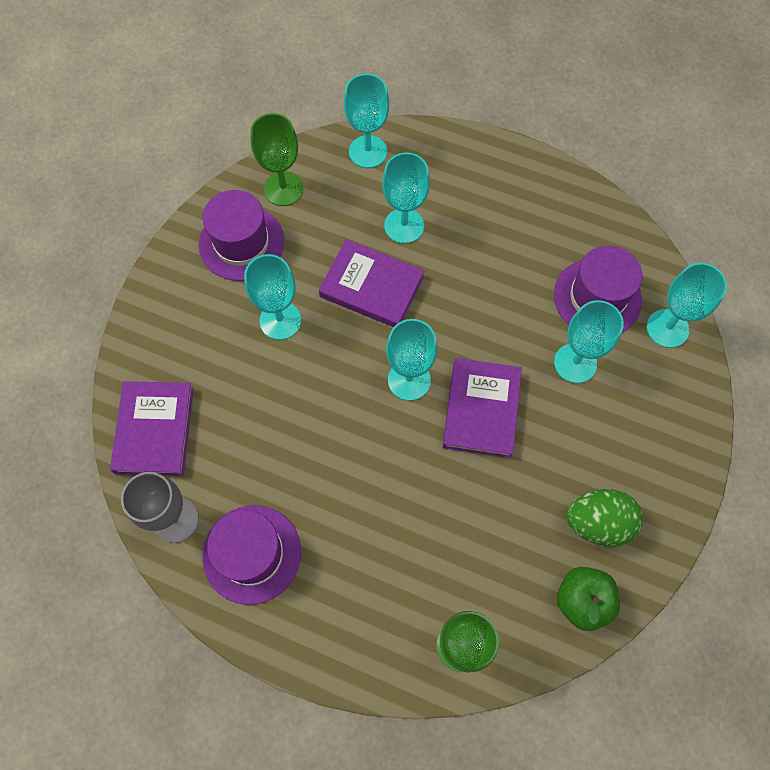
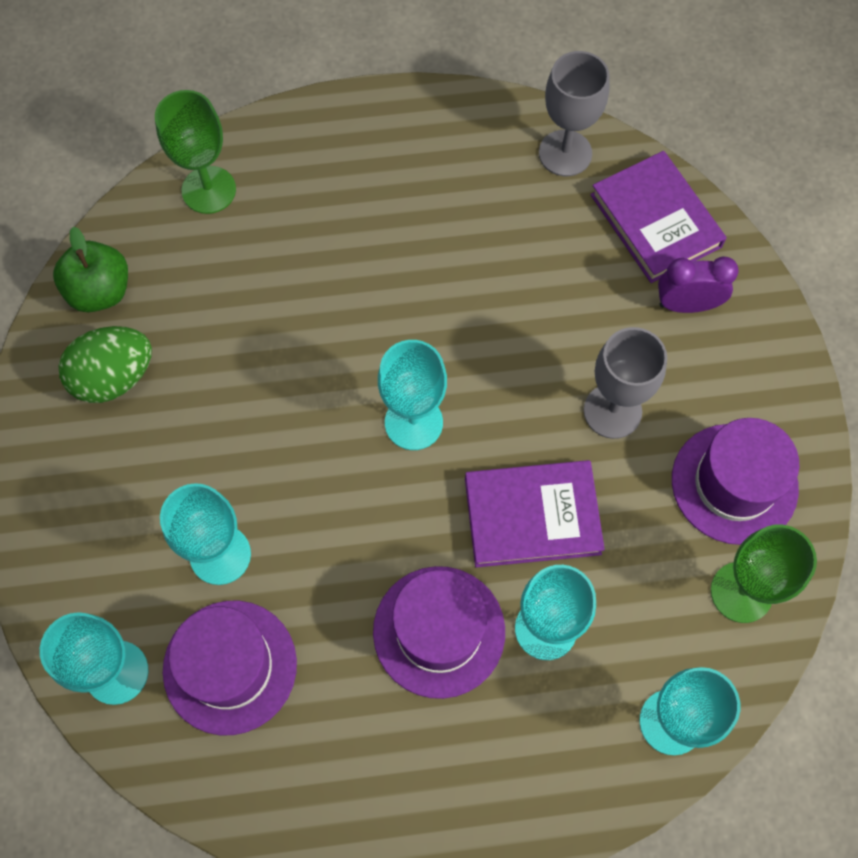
camera: 150 degrees right, 0 degrees up
(182, 361) = (686, 304): none -> purple clock
(252, 554) = (466, 163): purple hat -> purple hat (439, 631)
(280, 320) = (612, 411): turquoise goblet -> grey goblet
(481, 409) = (308, 433): purple book -> none

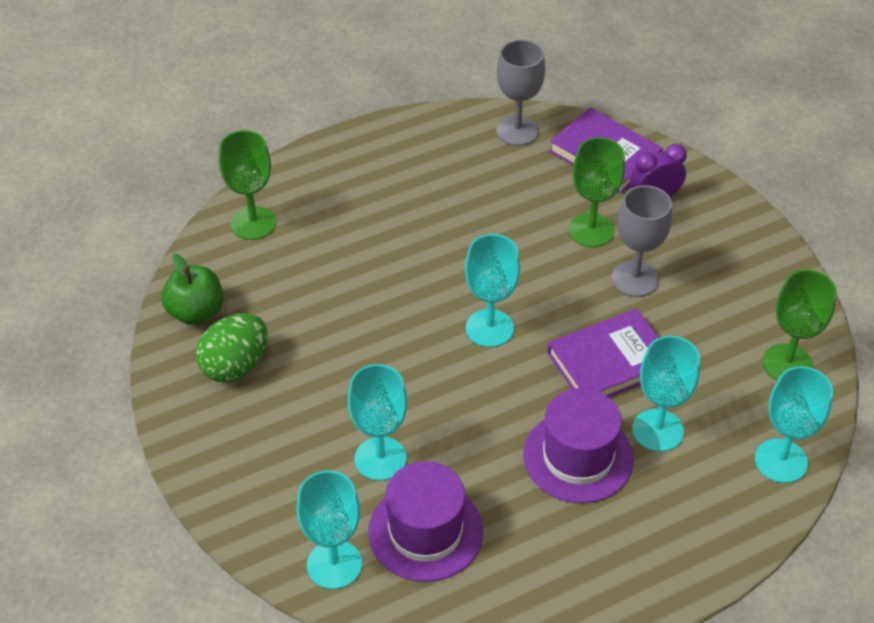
camera: 20 degrees left, 20 degrees down
(591, 325) = (591, 230): none -> green goblet
(734, 483) = (746, 298): purple hat -> none

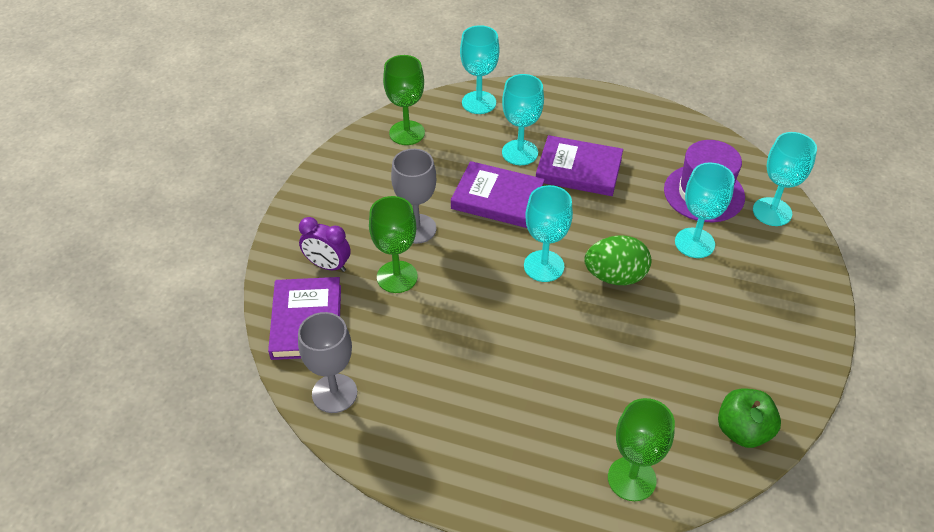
camera: 135 degrees left, 0 degrees up
(235, 366) = (743, 365): green egg -> green egg (615, 276)
(578, 457) = (578, 170): purple hat -> purple book

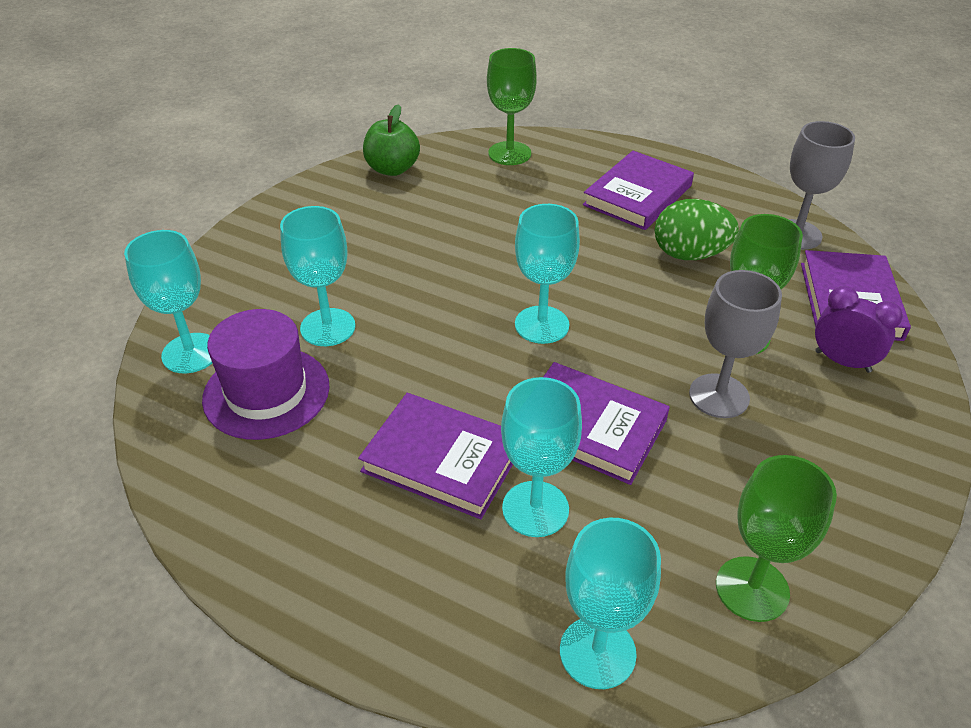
camera: 170 degrees left, 5 degrees down
(484, 427) = (638, 195): none -> purple book
(615, 276) = (453, 302): green egg -> green egg (689, 254)

